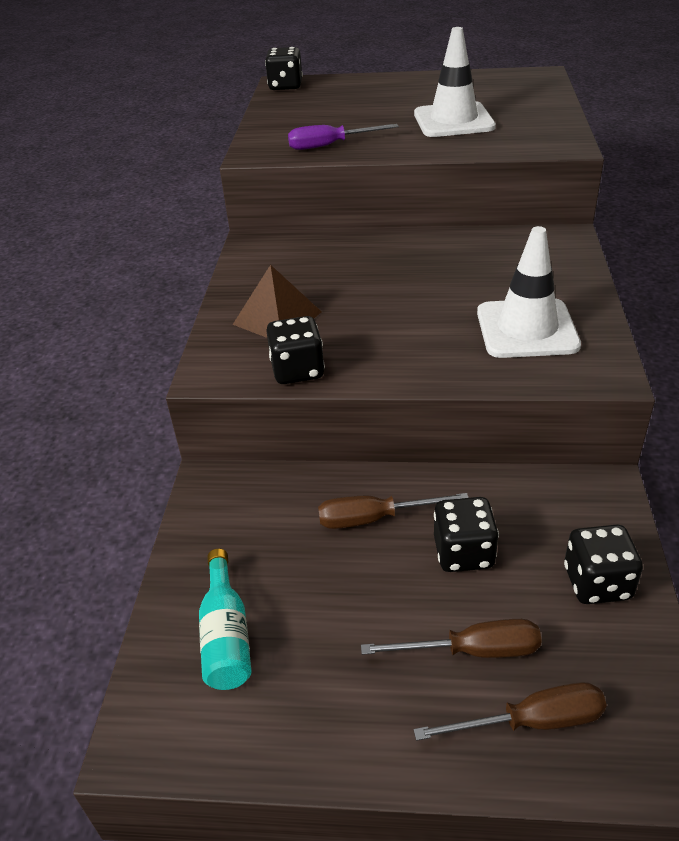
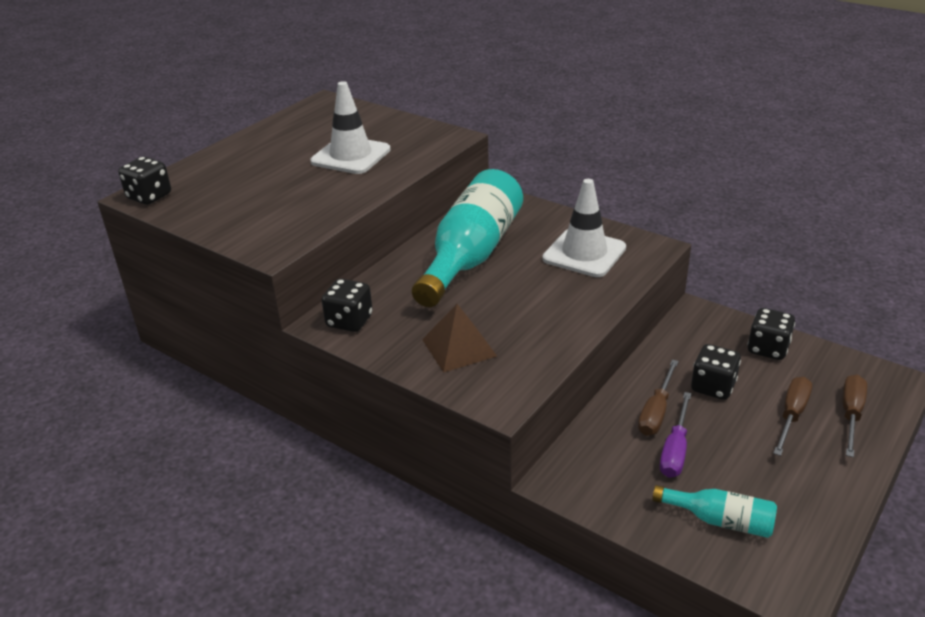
camera: 60 degrees left, 5 degrees down
(297, 370) = (539, 360): black dice -> black dice (349, 321)
(330, 145) = (312, 214): purple screwdriver -> purple screwdriver (675, 450)
(438, 266) = (471, 255): none -> turquoise bottle

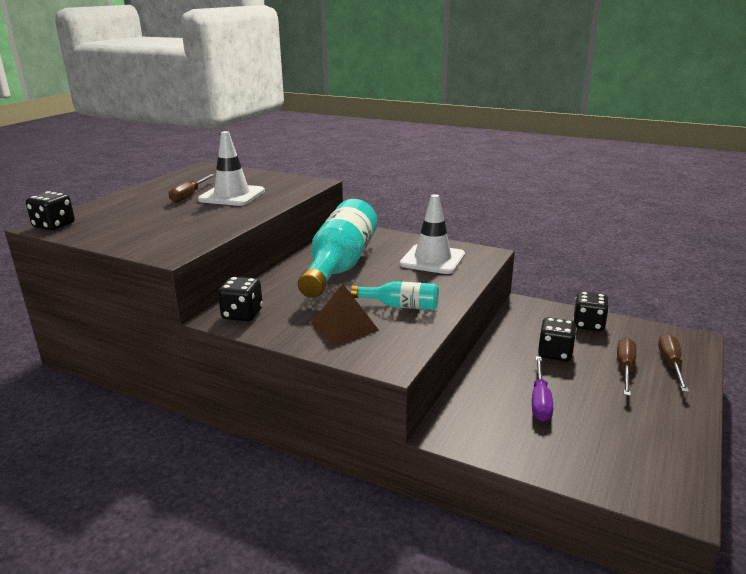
camera: 10 degrees left, 10 degrees down
(656, 412) = (515, 374): brown screwdriver -> brown screwdriver (189, 195)
(720, 520) = (597, 451): turquoise bottle -> turquoise bottle (400, 306)

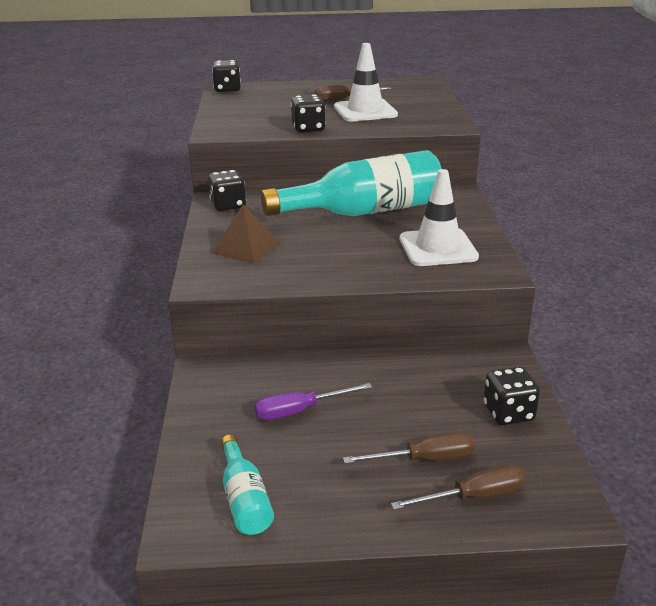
camera: 60 degrees right, 5 degrees up
(400, 306) = (311, 260): turquoise bottle -> turquoise bottle (244, 499)
(555, 353) = (408, 401): black dice -> black dice (308, 128)

